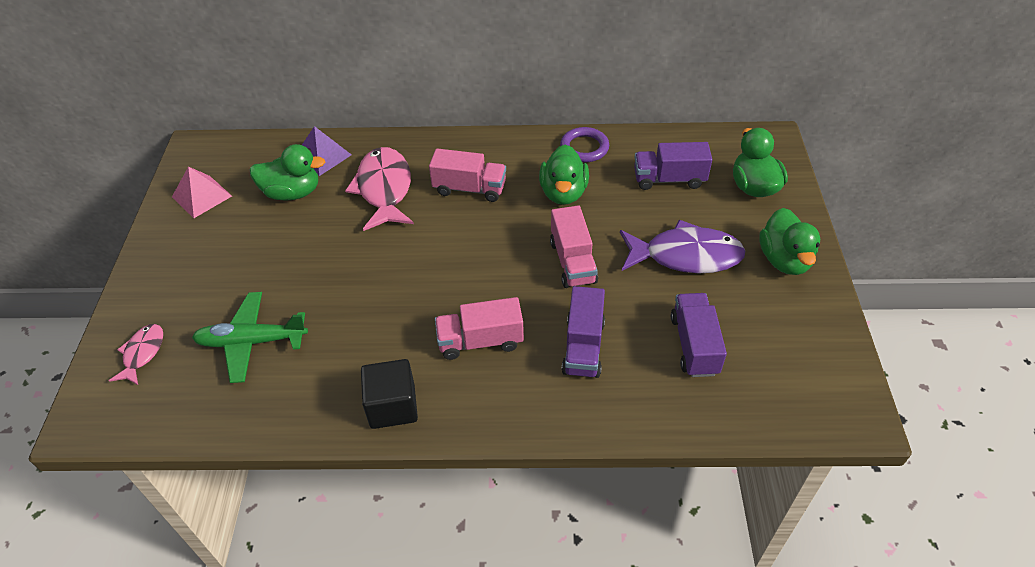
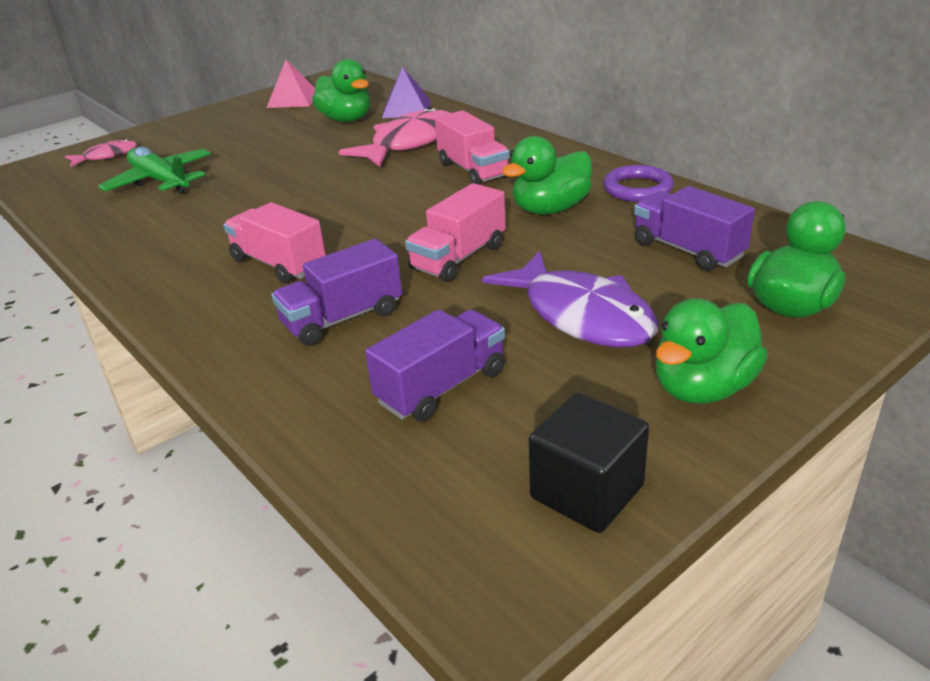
camera: 50 degrees right, 15 degrees down
(392, 406) = (148, 263): black cube -> black cube (586, 492)

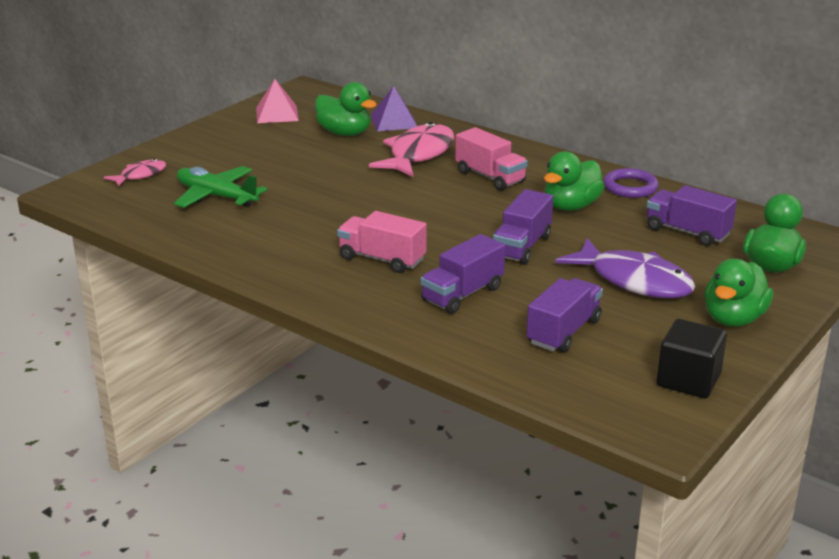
camera: 15 degrees left, 5 degrees down
(458, 258) = (522, 246): pink truck -> purple truck

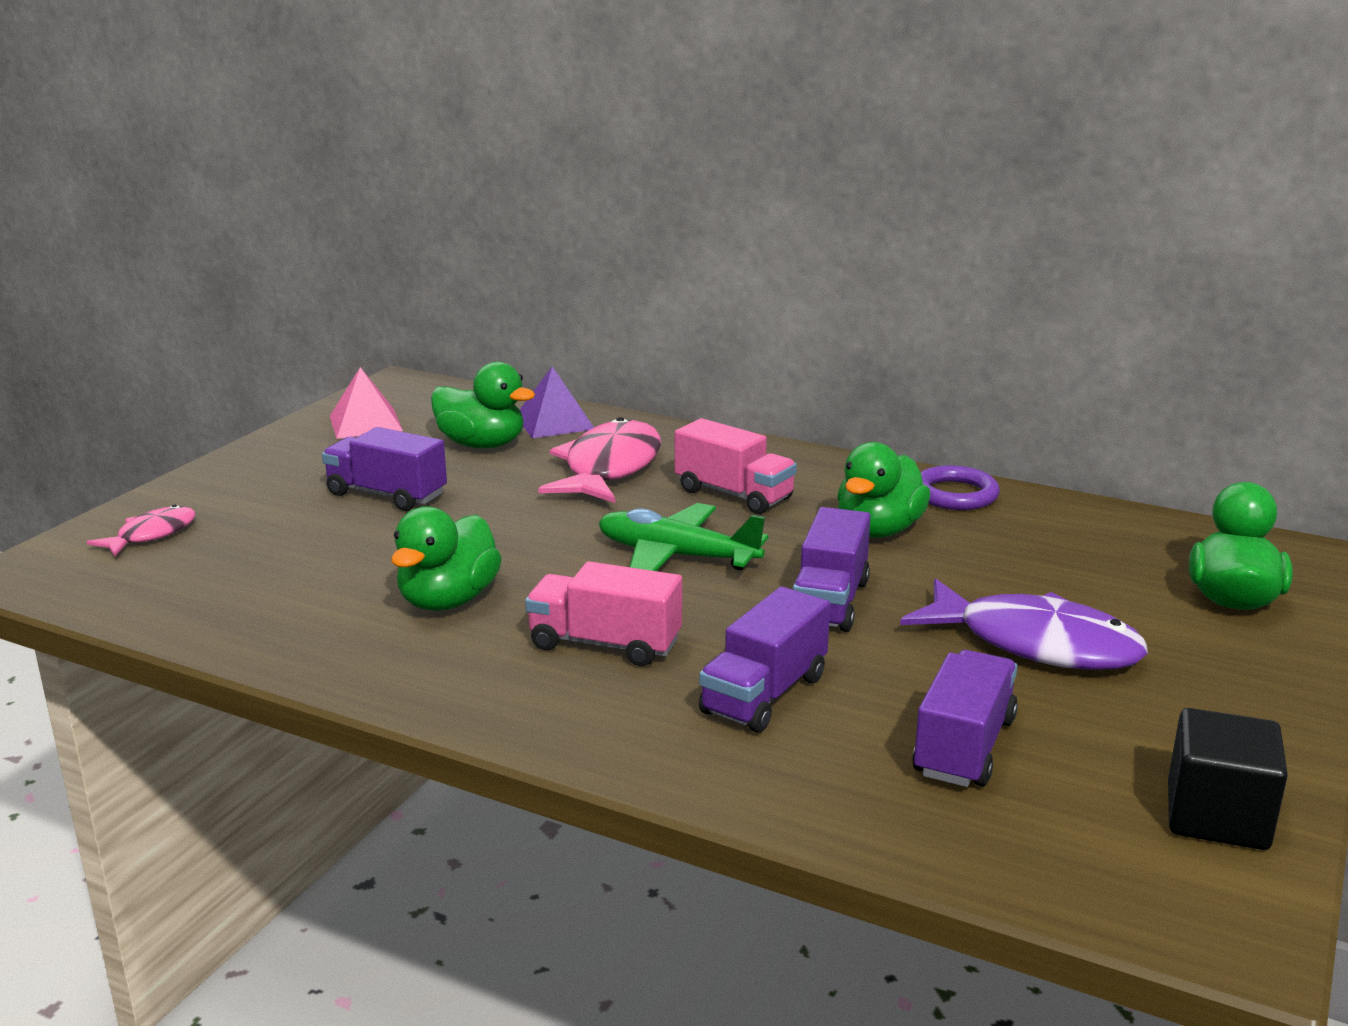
camera: 10 degrees left, 5 degrees down
(216, 196) = (291, 560): green plane -> green plane (676, 556)
(687, 232) = (1076, 556): purple truck -> purple truck (387, 495)
(733, 319) = (1226, 695): green duck -> green duck (448, 601)

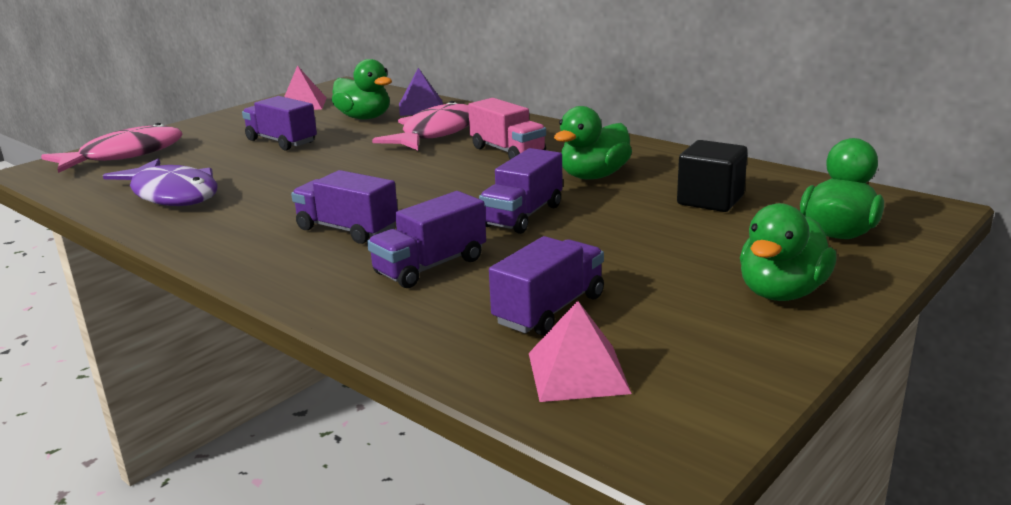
camera: 15 degrees right, 0 degrees up
(151, 535) = (124, 155): pink fish -> pink fish, size x1.88
(448, 601) = (268, 199): green duck -> green duck (781, 293)
(605, 644) = (347, 229): pink truck -> purple truck
(676, 556) = (438, 183): green plane -> none
(955, 494) = (667, 158): purple ring -> none
(1035, 644) = (656, 250): purple fish -> purple fish (172, 194)
(1059, 835) = (577, 372): none -> pink pyramid
(1217, 816) = (716, 373): black cube -> black cube (710, 200)

